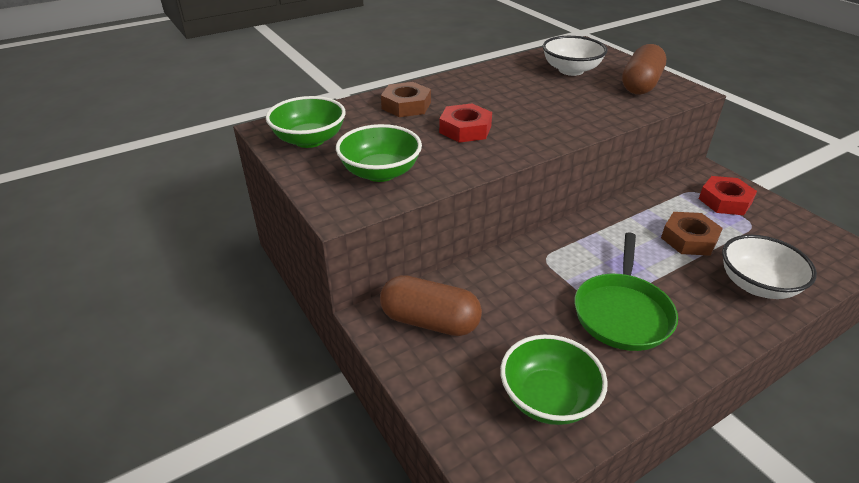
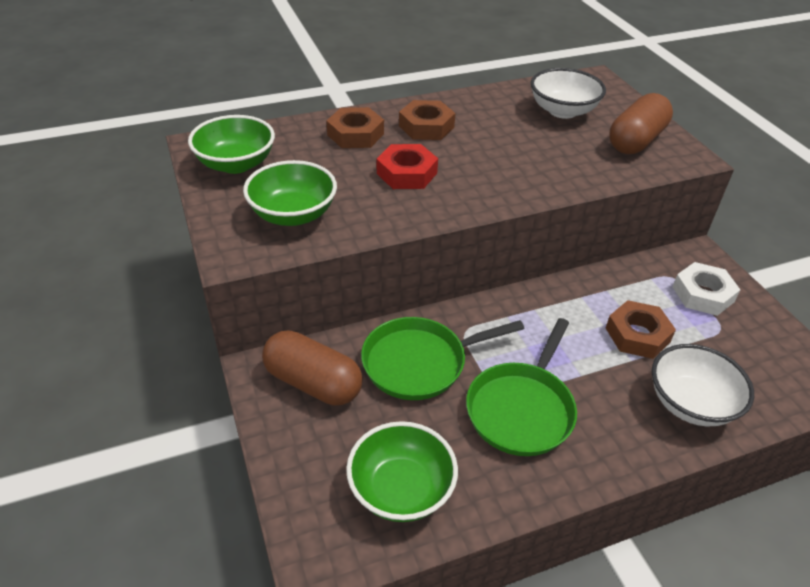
camera: 10 degrees right, 5 degrees up
(464, 93) = (426, 126): none -> brown nut
(518, 289) = (420, 362): none -> green pan
(725, 201) = (703, 294): red nut -> white nut

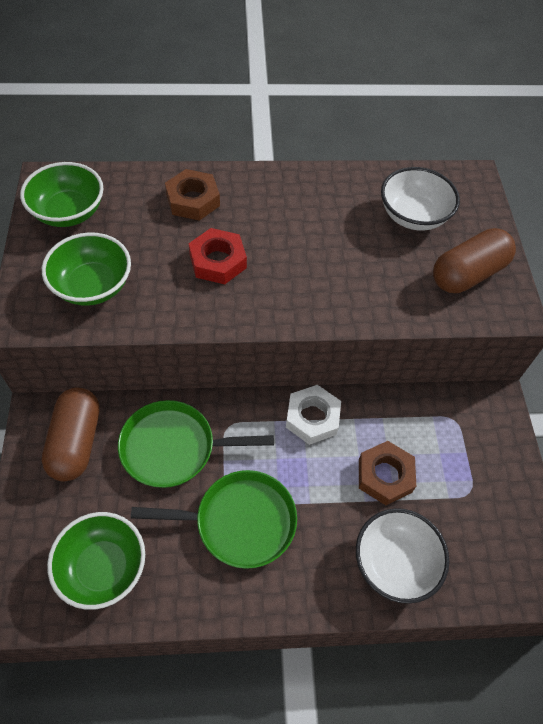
camera: 15 degrees right, 15 degrees up
(313, 383) = (76, 442): brown capsule -> brown capsule turned 45 degrees clockwise
(426, 126) = (265, 205): brown nut -> none
(522, 409) = (239, 521): green pan -> green pan turned 135 degrees counterclockwise
(703, 294) = (474, 448): white nut -> white nut (312, 418)

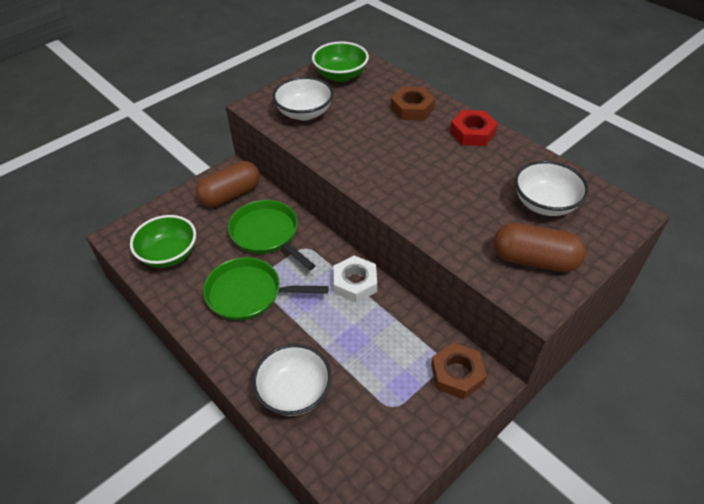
camera: 55 degrees right, 10 degrees down
(92, 286) = (304, 113): green bowl -> white bowl
(218, 261) = (382, 144): red nut -> red nut (472, 133)
(239, 521) = (248, 293): green pan -> green pan turned 135 degrees clockwise
(385, 475) = (353, 347): brown nut -> brown nut (457, 374)

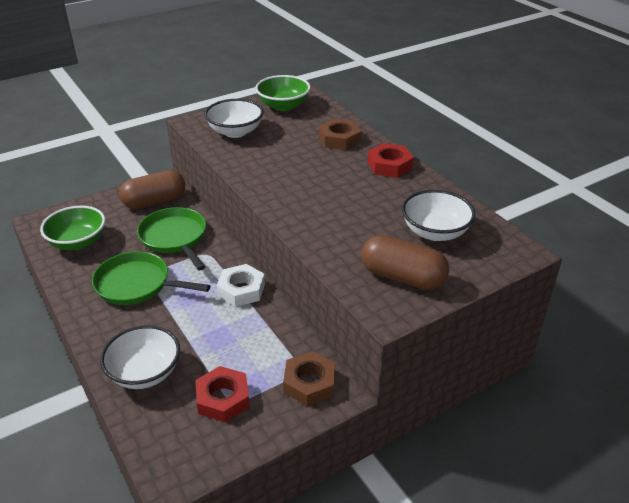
camera: 10 degrees right, 10 degrees down
(381, 406) = (223, 398): none -> red nut

